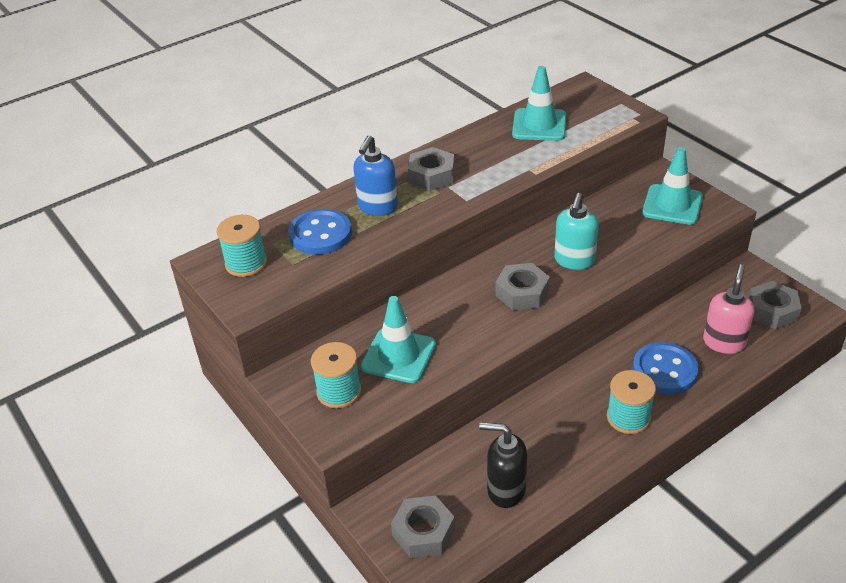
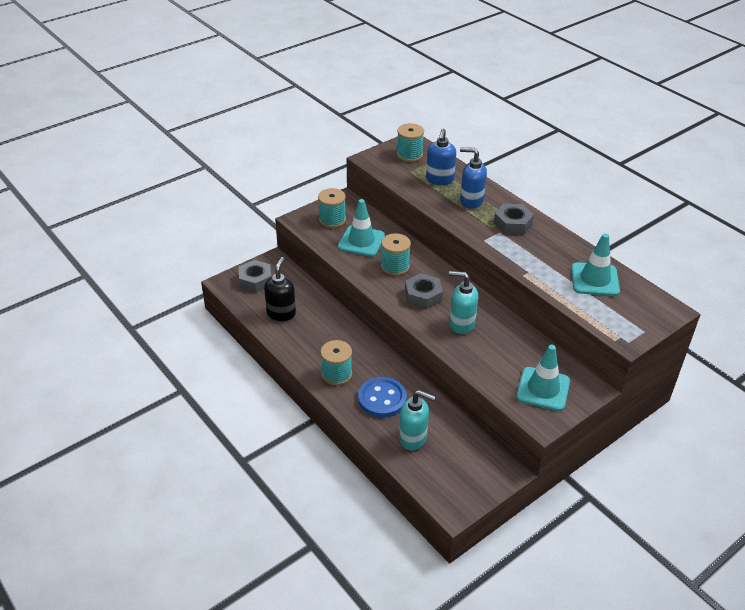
camera: 85 degrees right, 0 degrees up
(320, 234) = (439, 179): blue button -> blue soap dispenser
(459, 319) = (395, 266): none -> turquoise spool
(724, 342) = (413, 438): pink soap dispenser -> turquoise soap dispenser
(772, 311) = (453, 477): grey nut -> none

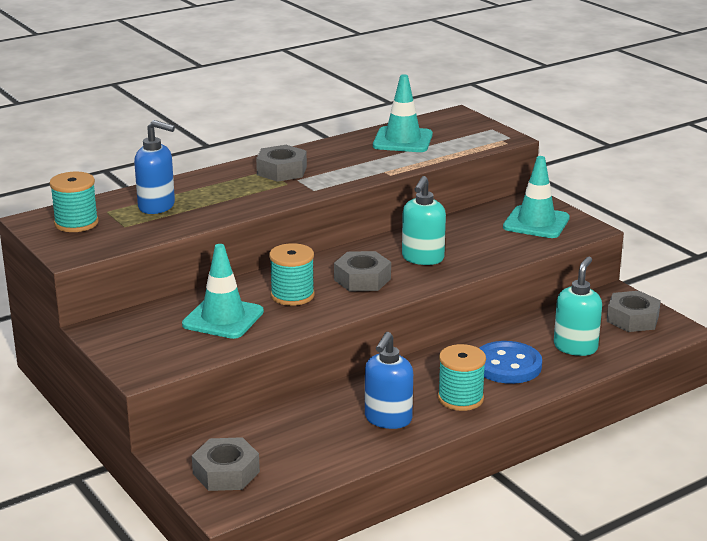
camera: 85 degrees left, 15 degrees down
(281, 313) = (319, 446): black soap dispenser -> none
(332, 220) = (155, 341): turquoise spool -> none
(465, 478) = (632, 319): none -> grey nut
(471, 201) = (220, 190): blue soap dispenser -> blue soap dispenser (388, 419)

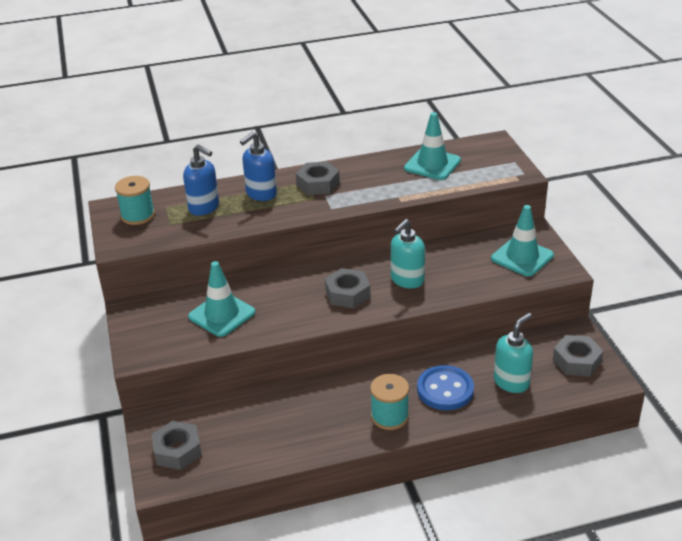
camera: 20 degrees right, 10 degrees up
(292, 295) = (285, 301): turquoise spool -> none
(388, 419) = (322, 425): blue soap dispenser -> blue soap dispenser (261, 194)

